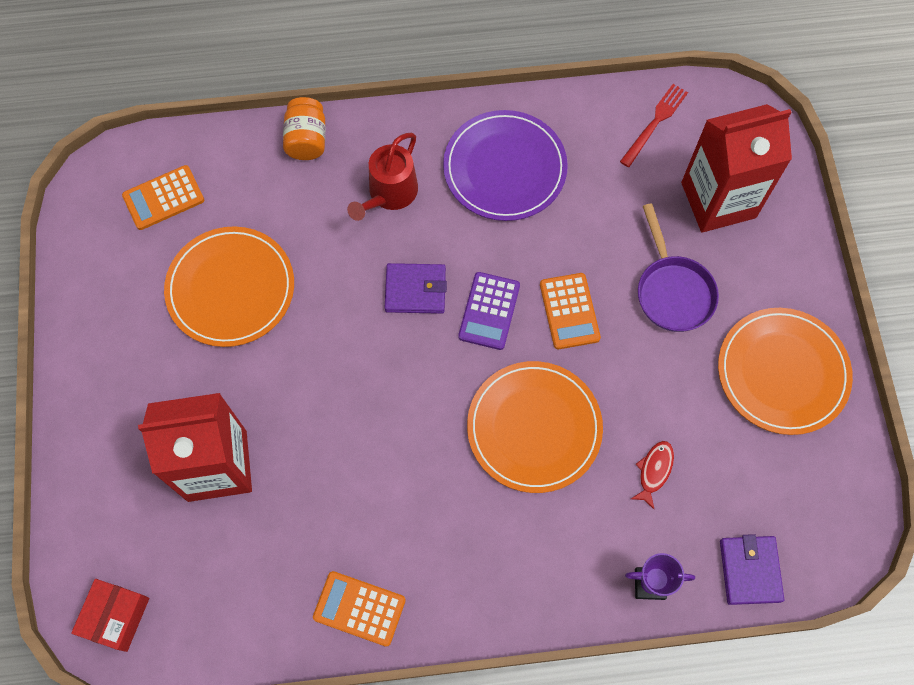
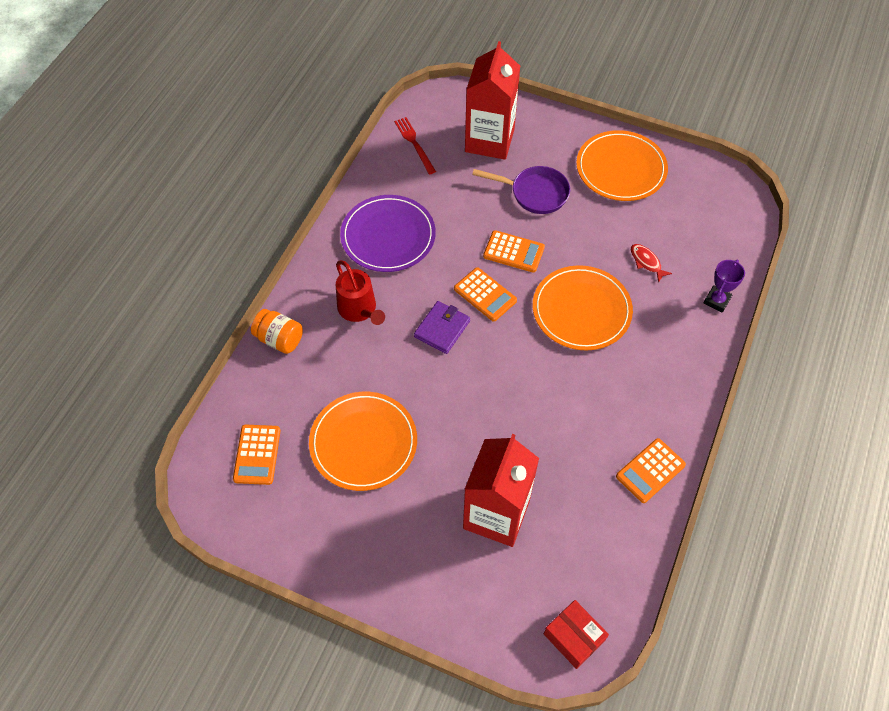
camera: 60 degrees left, 10 degrees down
(489, 311) = (485, 295): purple calculator -> orange calculator
(750, 570) = (734, 247): purple wallet -> none

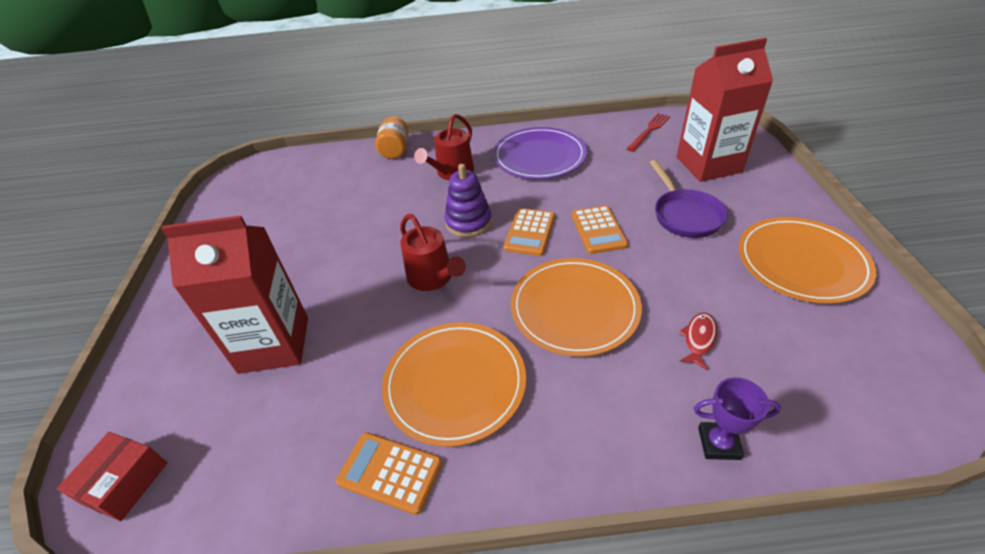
camera: 65 degrees right, 15 degrees down
(257, 454) = (284, 182): orange calculator -> none
(363, 442) = (320, 227): orange plate -> orange plate (455, 383)
(442, 329) = (468, 222): purple wallet -> purple stacking toy
(493, 381) = (433, 278): none -> red watering can

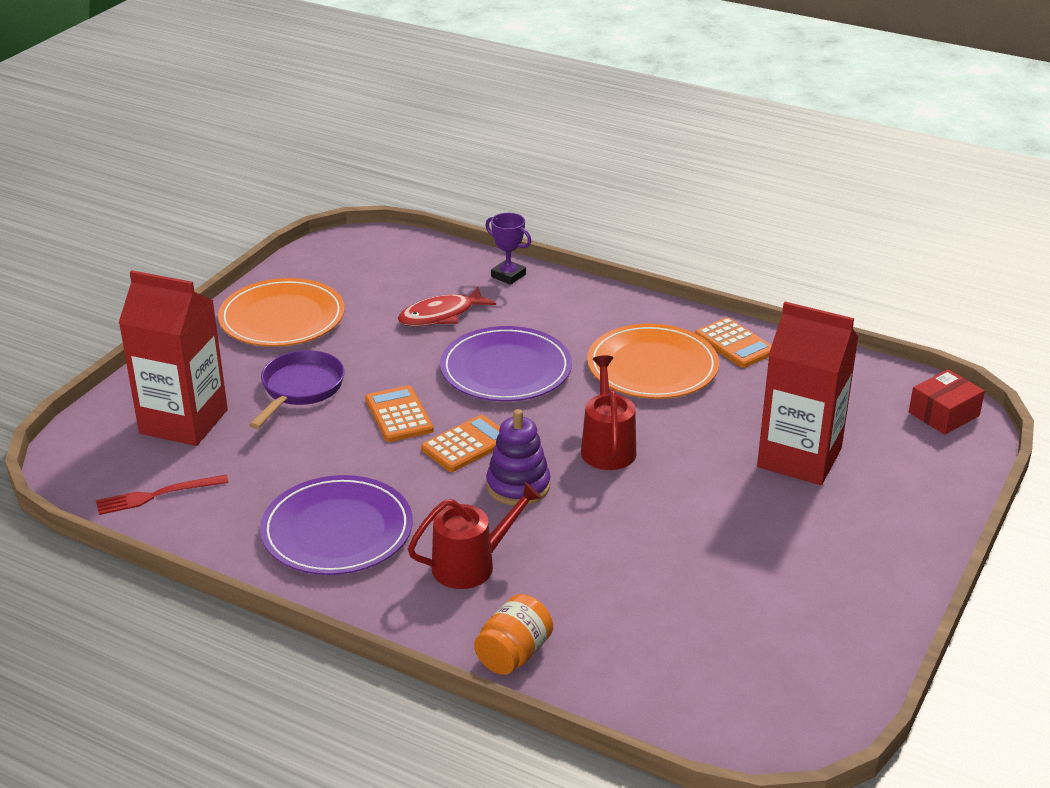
camera: 150 degrees left, 10 degrees down
(574, 308) = (506, 369): orange plate -> purple plate
(598, 230) = (399, 415): orange calculator -> orange calculator turned 45 degrees counterclockwise
(698, 339) = (441, 315): red fish -> red fish, size x1.57

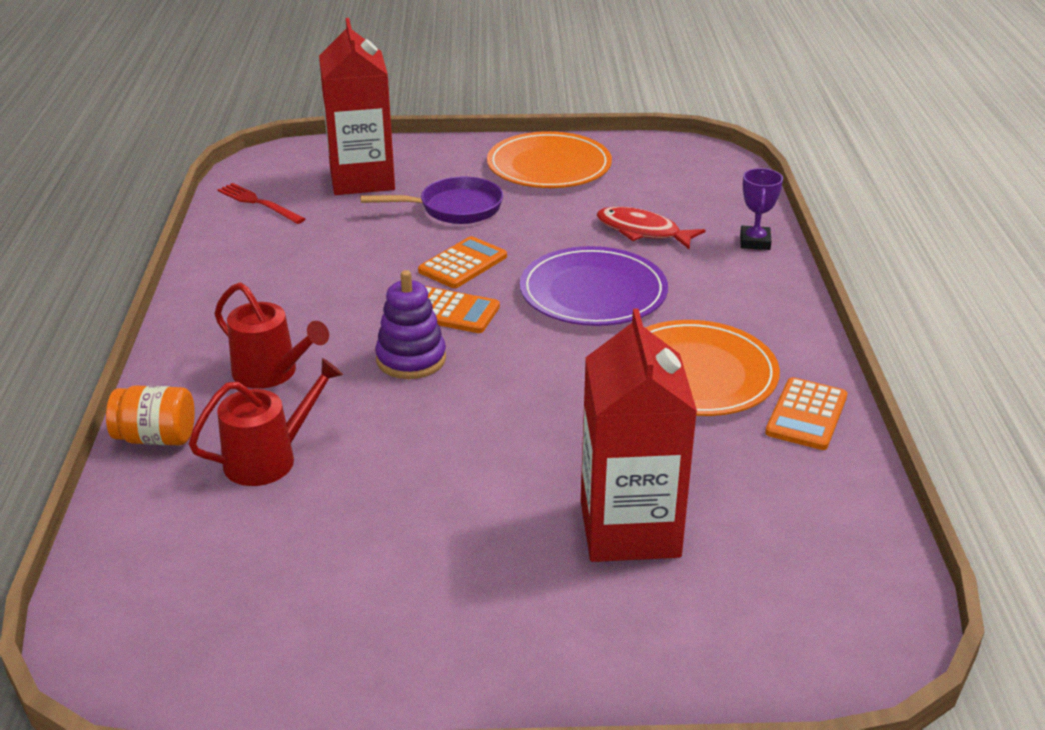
camera: 60 degrees right, 0 degrees up
(337, 530) = (272, 292): purple plate -> none
(607, 447) = (522, 390): red watering can -> red watering can (268, 459)
(943, 414) = (853, 632): red box -> none

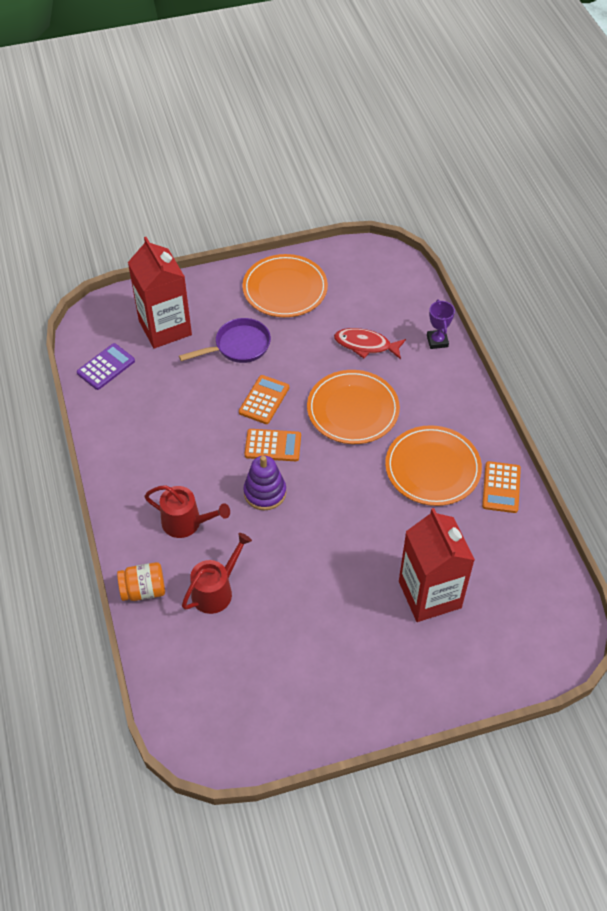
camera: 15 degrees left, 20 degrees up
(258, 203) = (106, 367): red fork -> purple calculator
(593, 292) = (353, 409): purple plate -> orange plate

